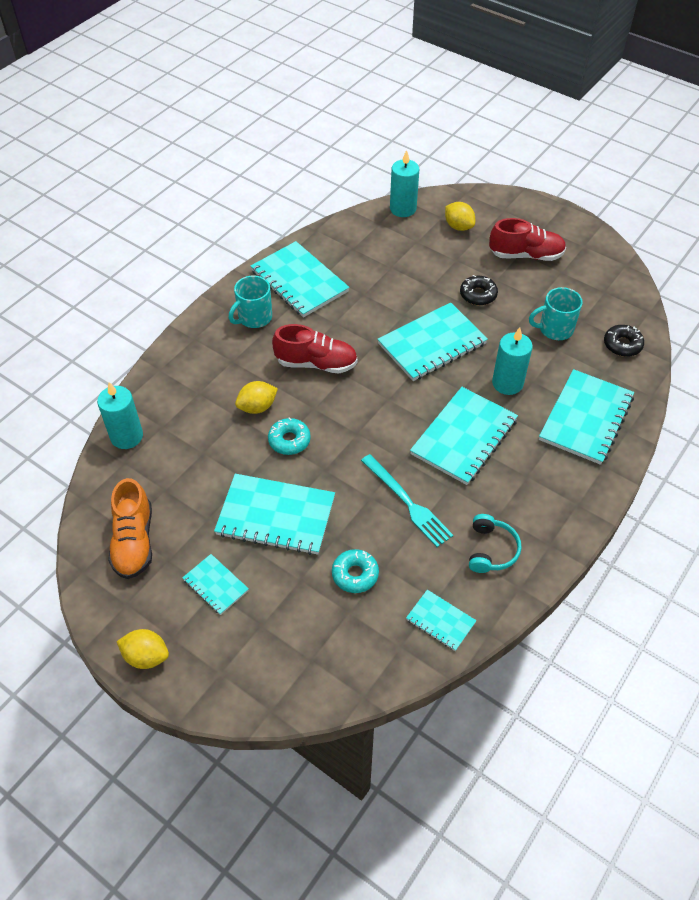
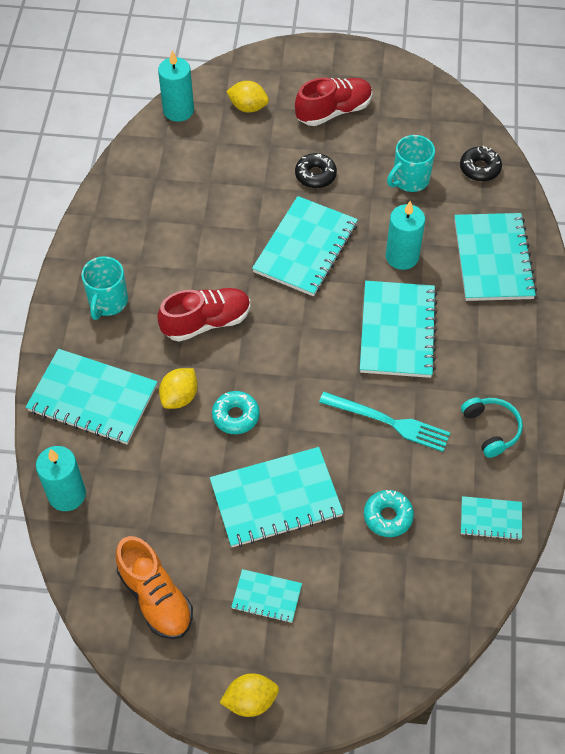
camera: 30 degrees left, 5 degrees up
(299, 281) = (126, 240): turquoise notebook -> turquoise notebook (93, 398)

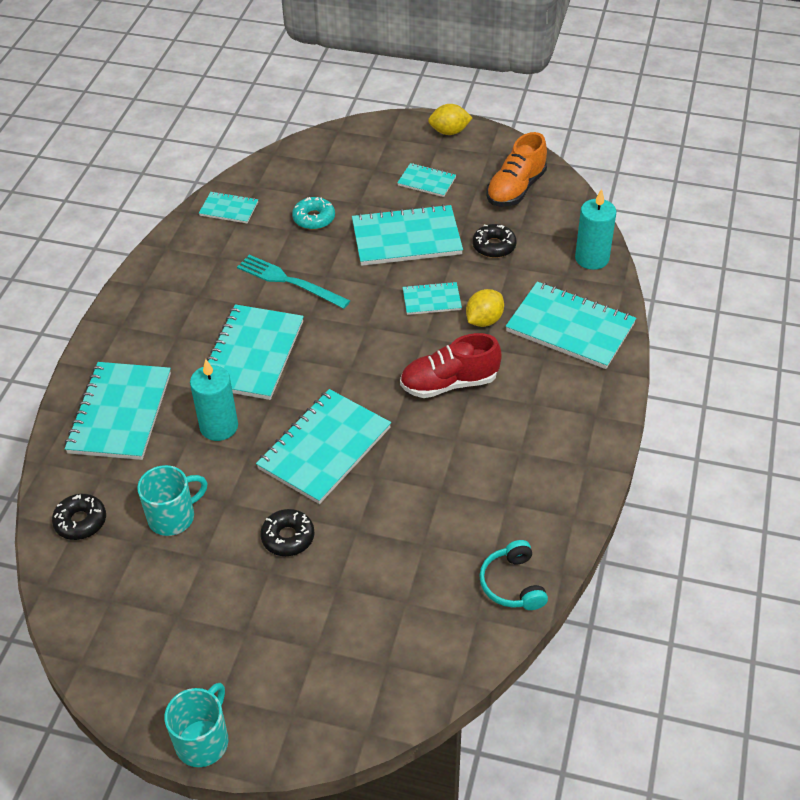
camera: 170 degrees left, 10 degrees down
(107, 302) = (555, 415): turquoise mug -> turquoise mug (203, 741)
(155, 597) = (516, 189): orange shoe -> orange shoe turned 120 degrees counterclockwise
(176, 499) = (494, 246): none -> black donut
(178, 110) = (454, 660): turquoise candle -> none
(236, 416) = (431, 300): turquoise donut -> turquoise notebook
(248, 107) = (354, 653): yellow lemon -> none
(333, 111) = (236, 630): red shoe -> none
(491, 429) = (198, 267): turquoise headphones -> turquoise headphones (512, 584)

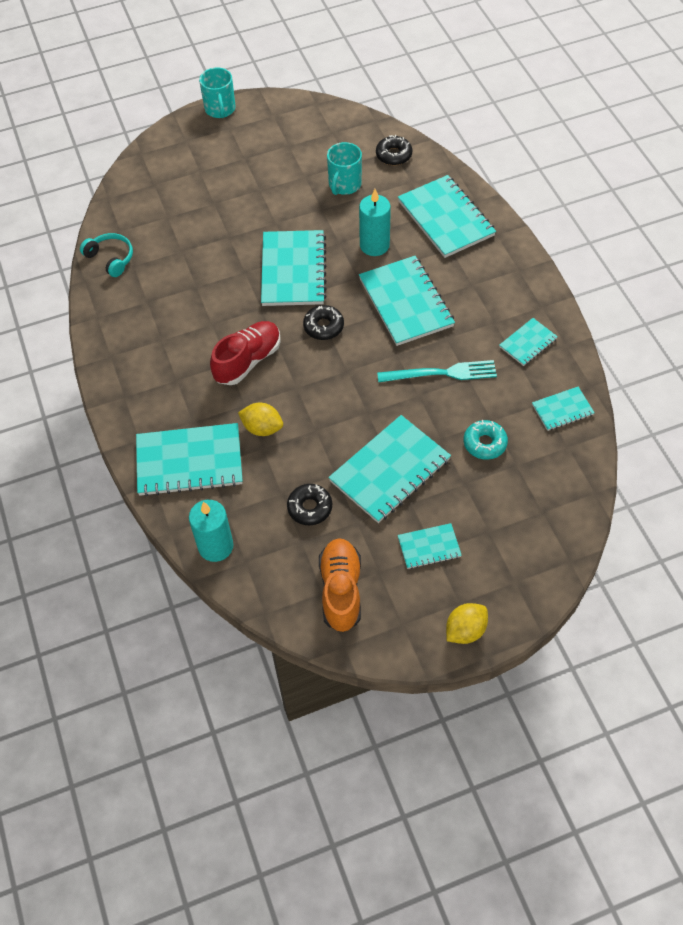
camera: 145 degrees right, 10 degrees up
(288, 537) = (266, 211): black donut -> black donut (323, 326)
(431, 300) = (318, 422): turquoise notebook -> turquoise notebook (528, 343)
(484, 320) = (262, 428): yellow lemon -> yellow lemon turned 75 degrees counterclockwise

